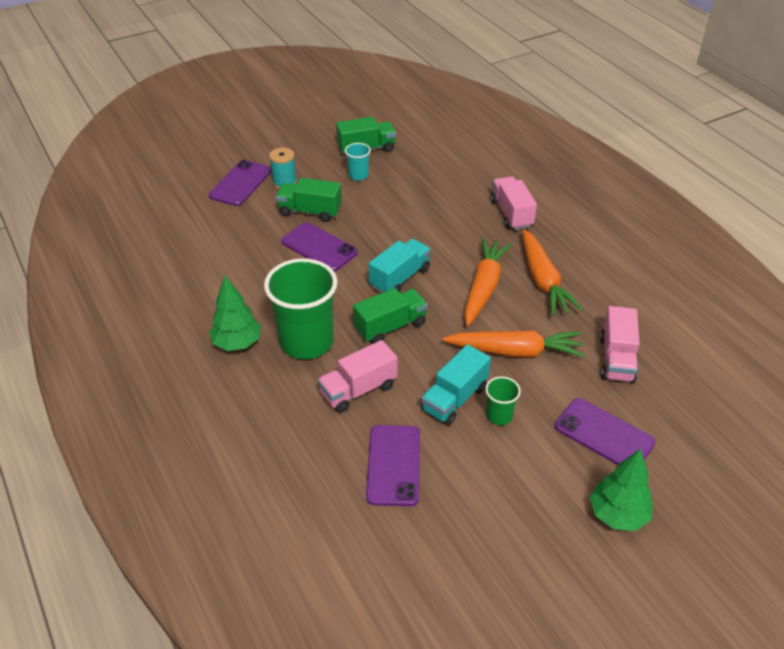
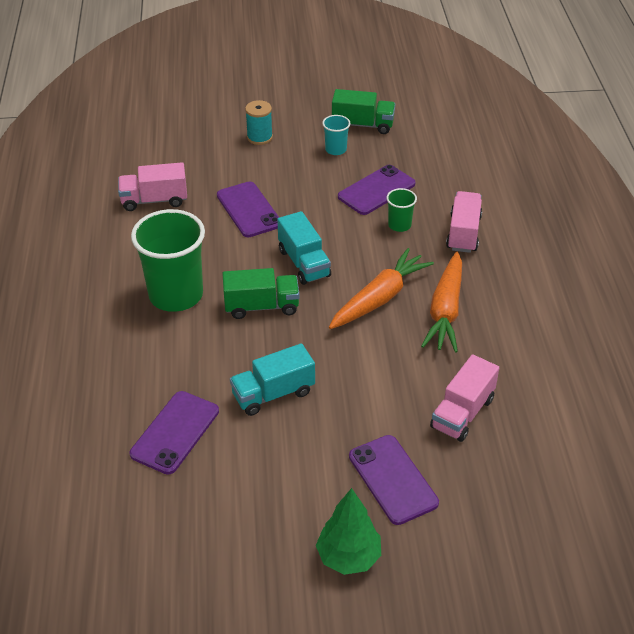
camera: 25 degrees right, 0 degrees up
(237, 343) = (115, 276): green tree -> none
(240, 183) = (218, 127): purple phone -> purple phone (376, 190)
(310, 211) = (264, 173): green truck -> none
(358, 390) = (191, 354): pink truck -> pink truck (154, 200)
(400, 278) = (304, 263): turquoise truck -> turquoise truck turned 90 degrees clockwise
(499, 415) = (303, 424): green cup -> green cup (399, 225)
(515, 351) = (364, 370): orange carrot -> none

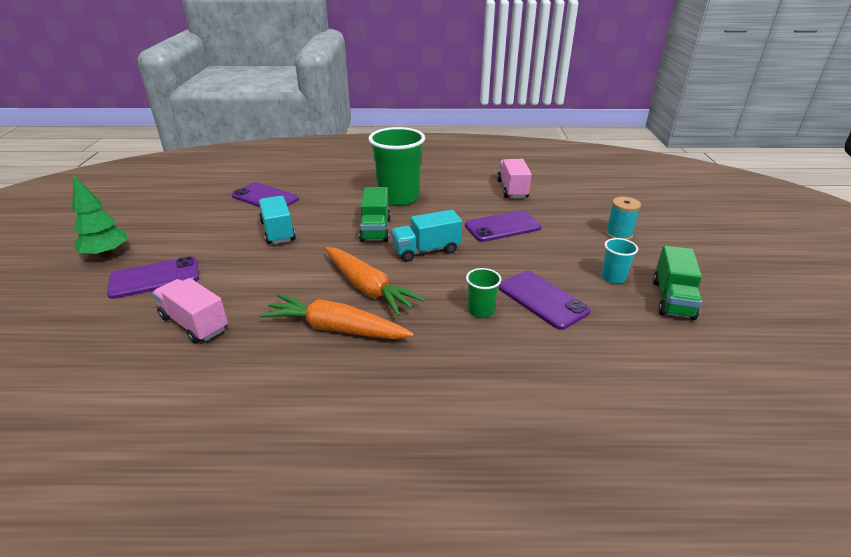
camera: 95 degrees right, 10 degrees down
(463, 233) = (465, 359): pink truck -> none

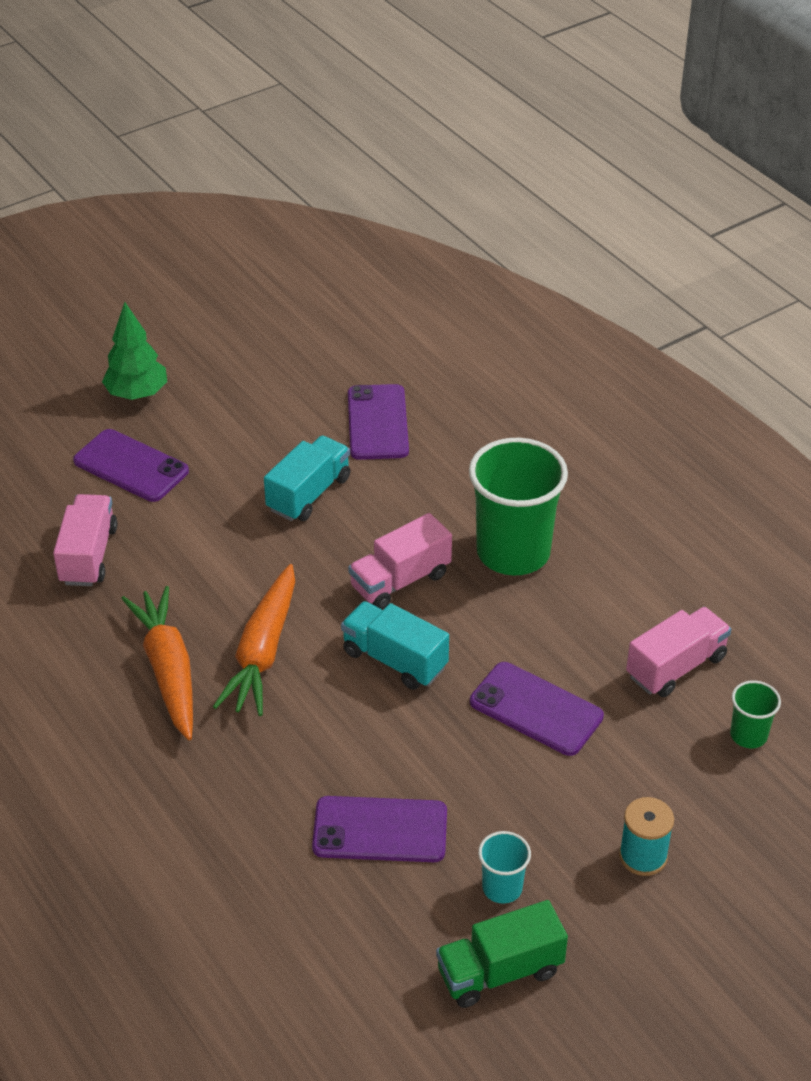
camera: 55 degrees right, 10 degrees up
(375, 229) = (400, 581): green truck -> pink truck
(481, 310) = (305, 779): green cup -> green cup (748, 735)
(543, 299) = (380, 830): purple phone -> purple phone turned 75 degrees clockwise

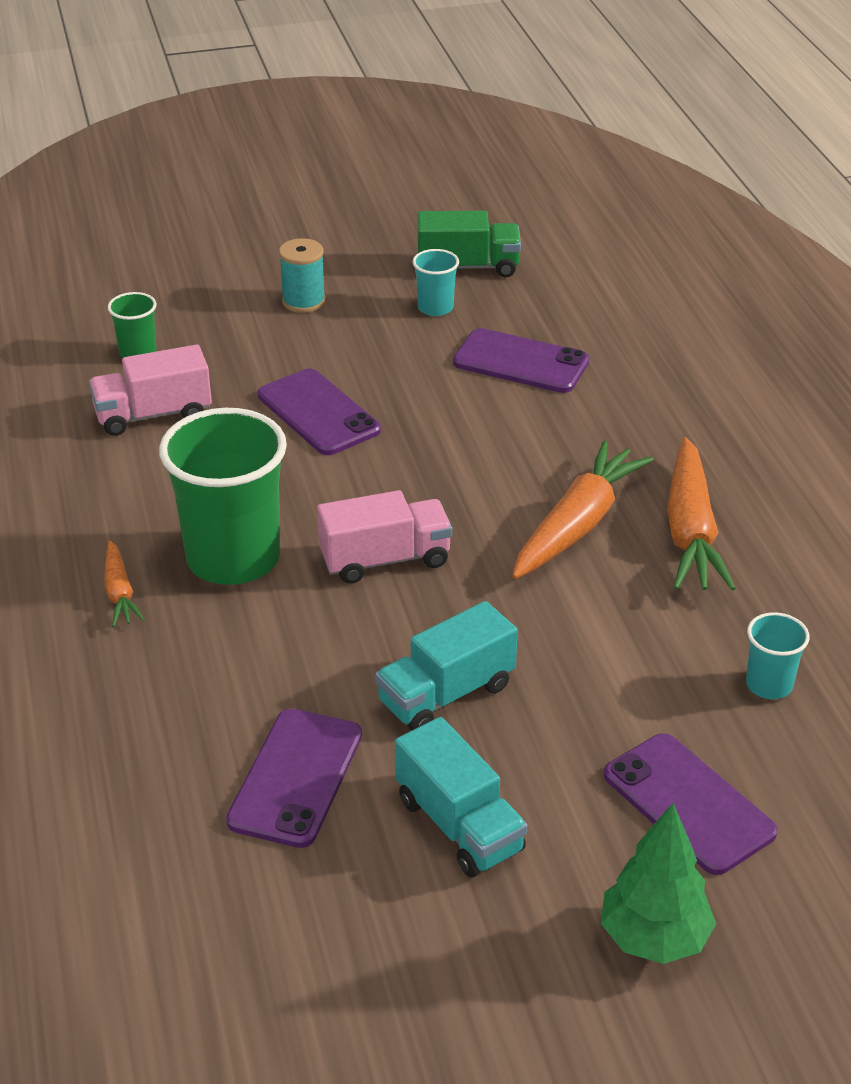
camera: 160 degrees left, 5 degrees down
(88, 555) = (769, 685): pink truck -> turquoise cup
(394, 660) = (435, 484): turquoise truck -> turquoise truck (459, 825)
(573, 506) = (120, 592): none -> orange carrot

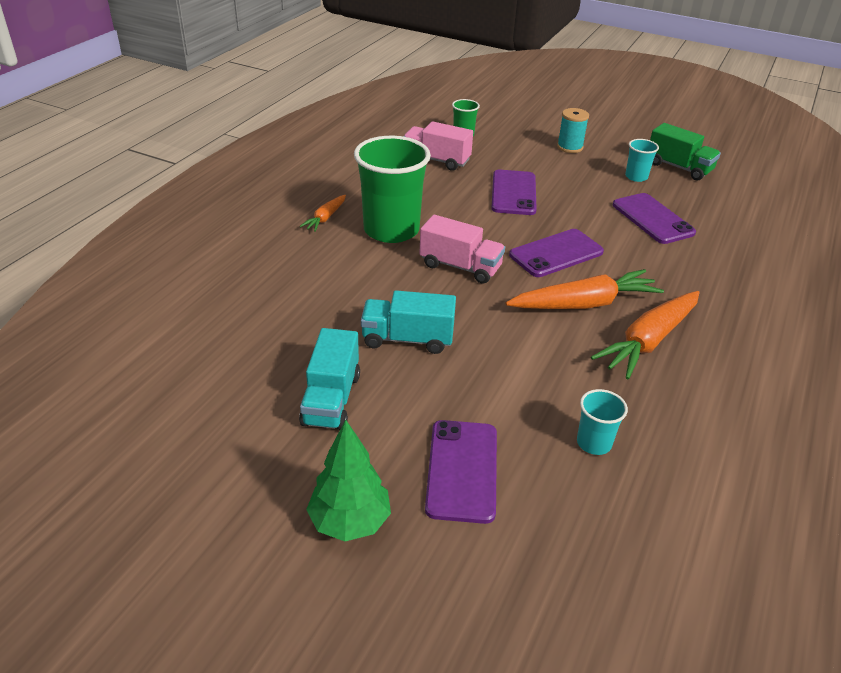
camera: 40 degrees right, 0 degrees up
(296, 778) = (290, 331): purple phone -> purple phone (556, 254)

